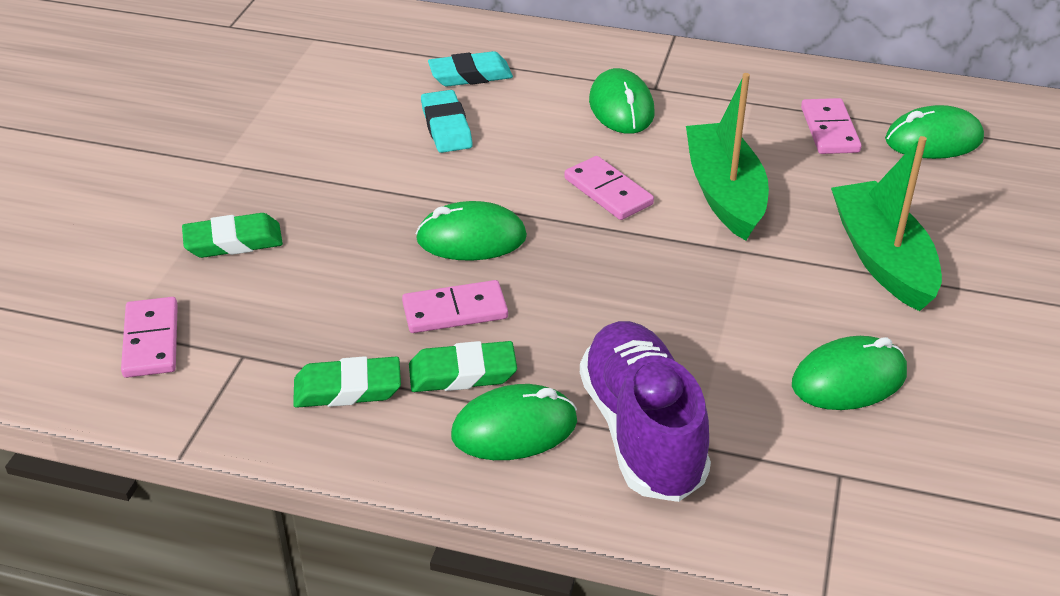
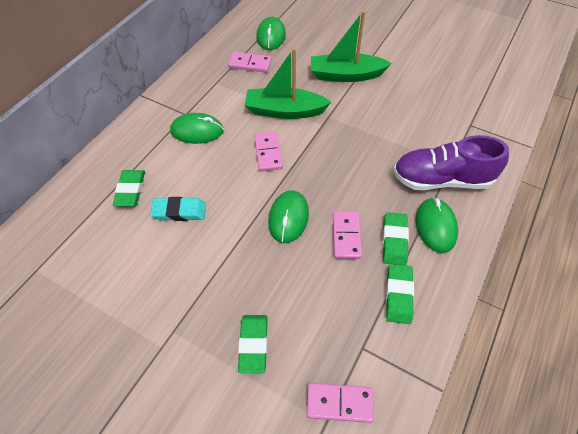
camera: 75 degrees left, 15 degrees up
(470, 75) = (130, 190): turquoise eraser -> green eraser
(608, 191) = (268, 153): pink domino -> pink domino turned 75 degrees counterclockwise
(849, 379) = (418, 107): green mouse -> none

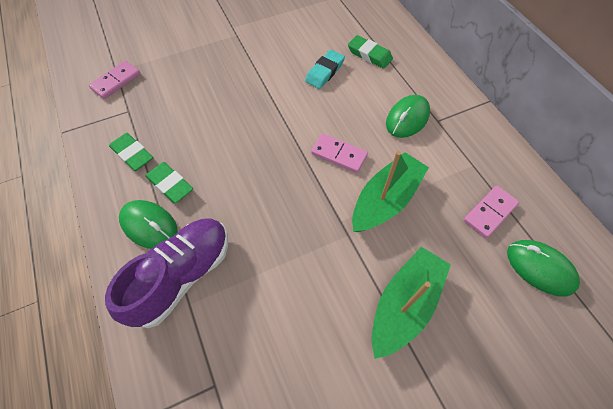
camera: 125 degrees right, 5 degrees up
(253, 344) = (189, 63): green eraser -> none
(288, 218) = (258, 129): green mouse -> none
(346, 236) = (207, 155): pink domino -> none

